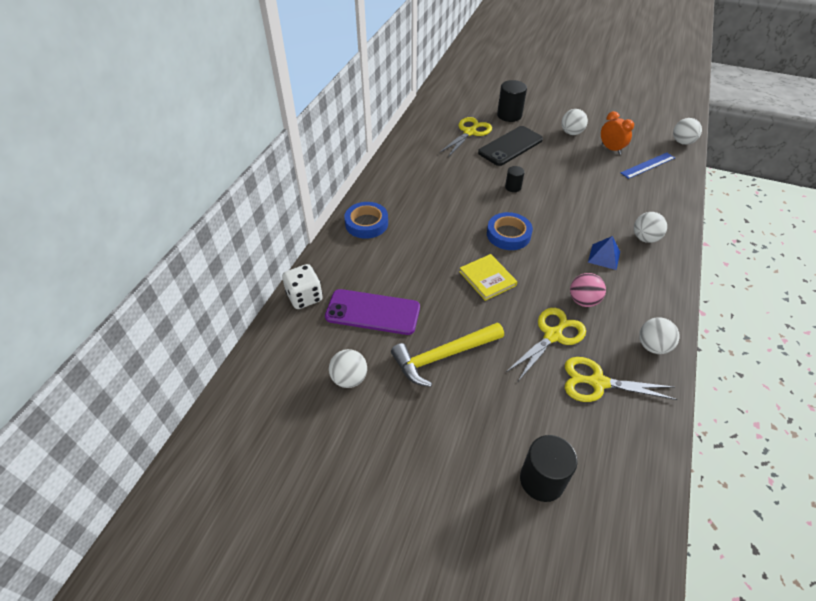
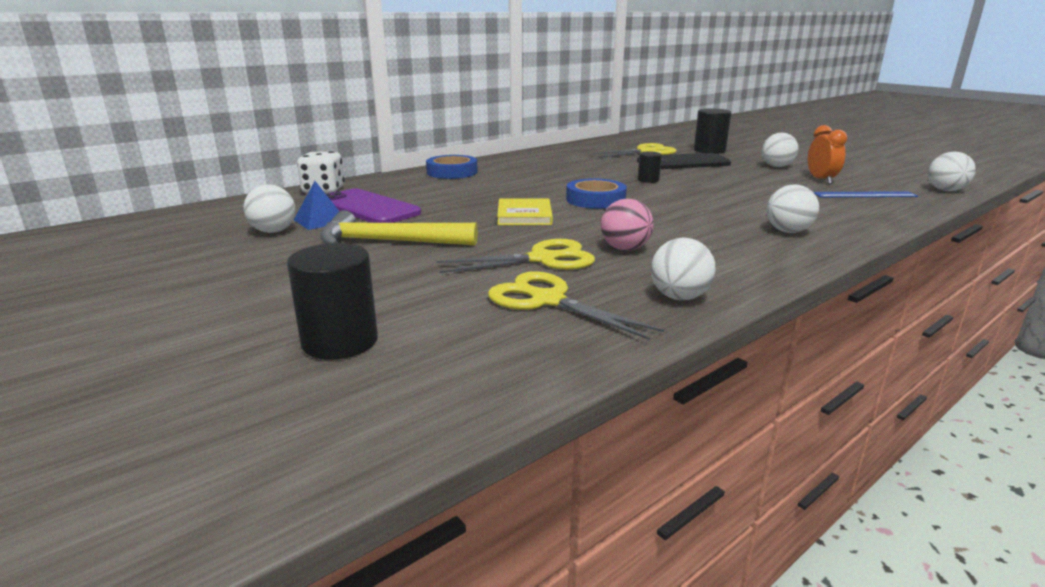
camera: 30 degrees right, 25 degrees down
(604, 256) = (703, 231): blue pyramid -> blue pyramid (320, 220)

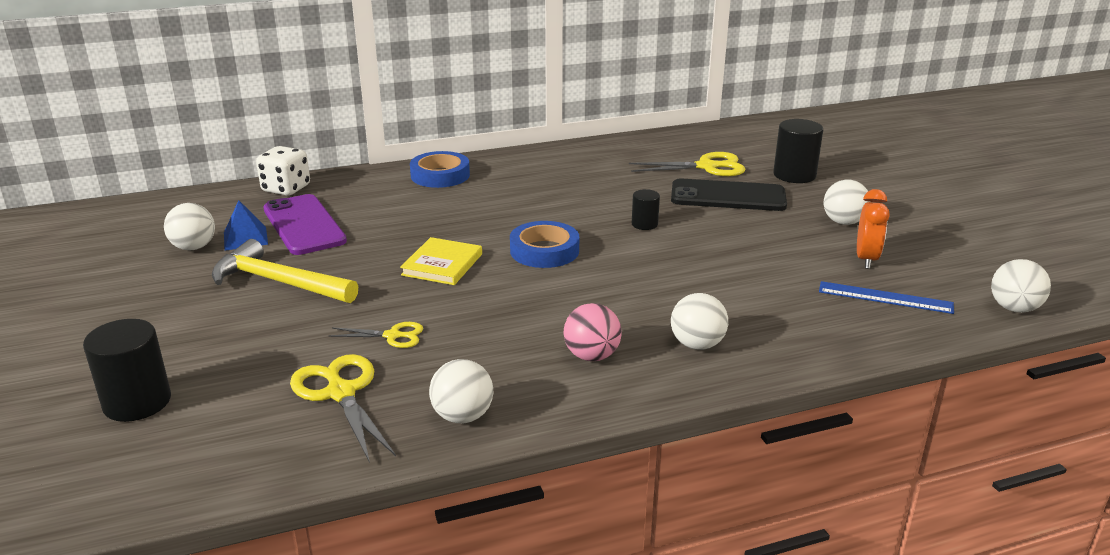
camera: 20 degrees right, 5 degrees up
(542, 259) = (393, 336): yellow scissors -> yellow scissors, size x0.58
(625, 249) = (487, 337): pink ball -> pink ball (592, 356)

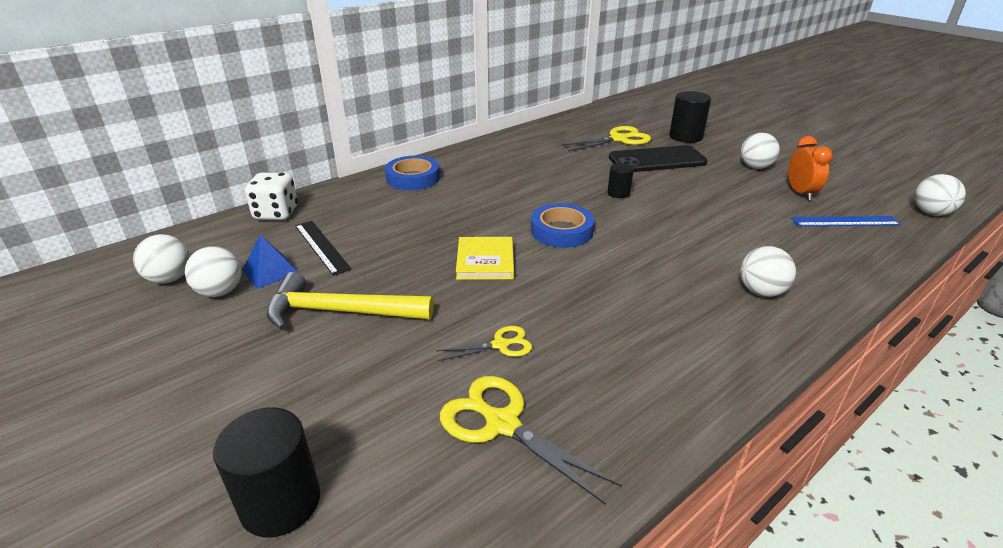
camera: 20 degrees left, 5 degrees up
(304, 225) = (321, 246): purple phone -> black ruler
(462, 416) = (640, 417): white ball -> white ball (170, 279)
(592, 356) = (691, 323): pink ball -> none

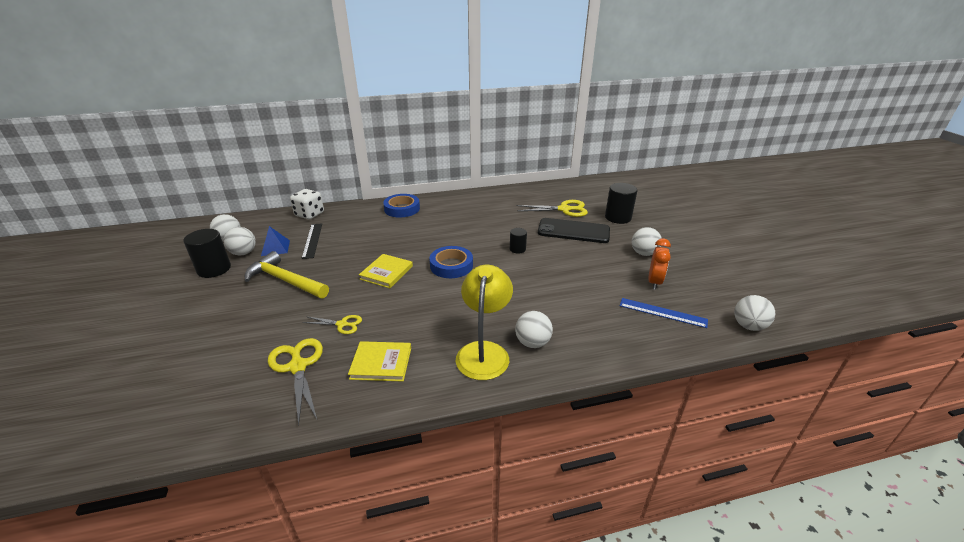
camera: 25 degrees right, 0 degrees up
(280, 502) = (172, 366): black cylinder -> black cylinder (214, 269)
(614, 376) = (381, 363): none -> yellow book
(721, 319) = (484, 351): none -> yellow lamp

